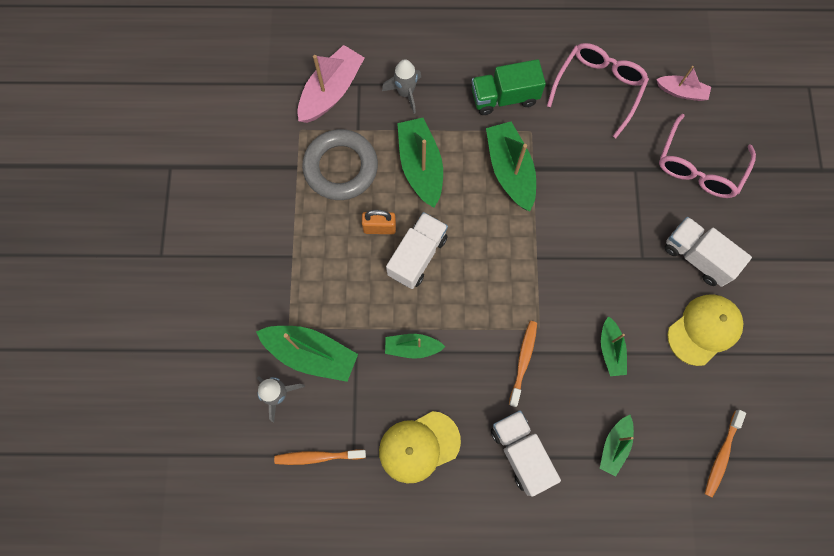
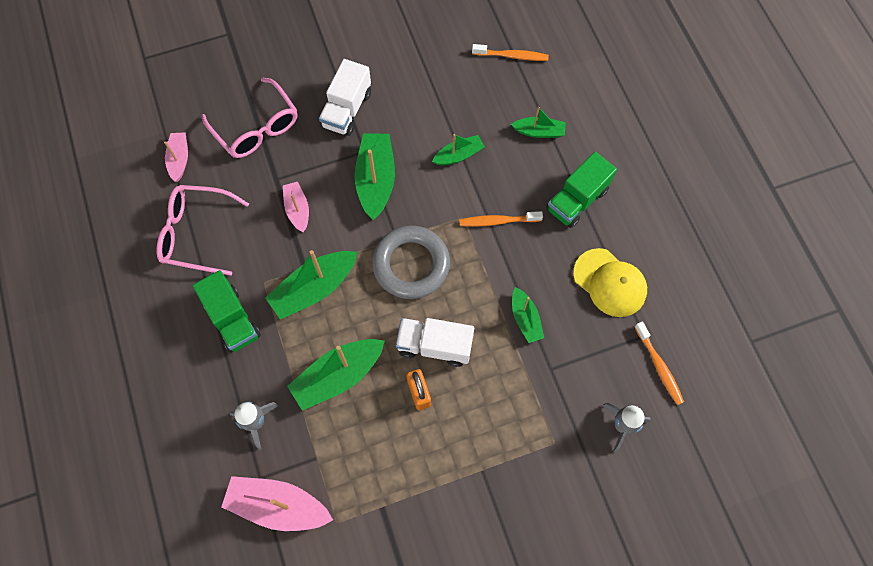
camera: 110 degrees left, 5 degrees down
(311, 354) = (571, 410): green boat -> green boat (376, 180)
(341, 167) = (366, 458): grey ring -> grey ring (411, 265)
(521, 453) = (577, 200): white truck -> green truck
(595, 179) = (297, 210): none -> pink boat
(699, 166) = (256, 127): pink glasses -> pink glasses turned 45 degrees clockwise
(704, 329) = (412, 90): yellow cap -> none

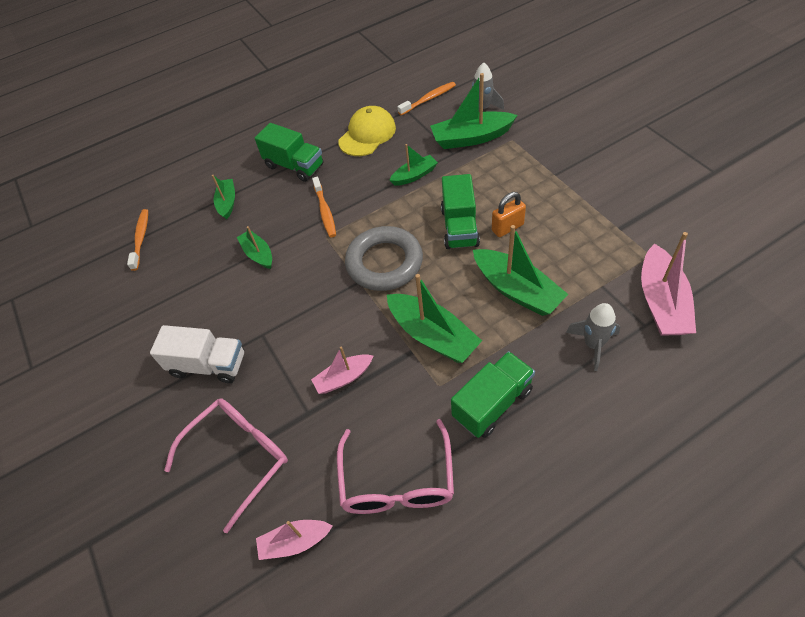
camera: 95 degrees left, 15 degrees down
(376, 180) = (296, 314): green boat -> green boat (471, 138)
(434, 346) = (459, 227): white truck -> green truck

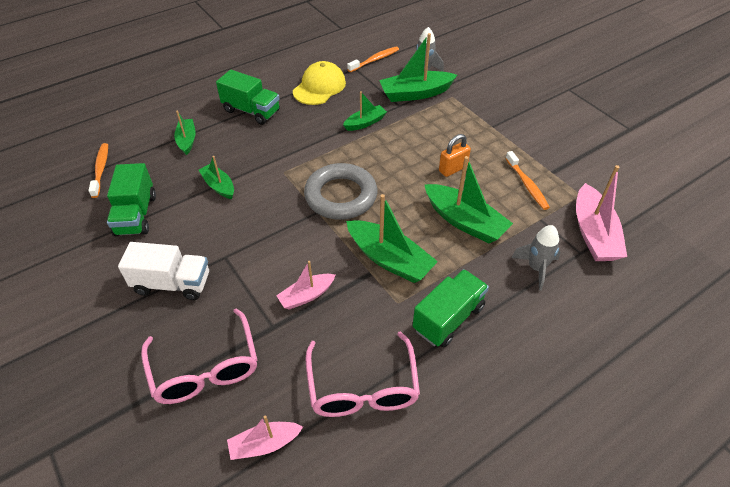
camera: 10 degrees left, 5 degrees down
(238, 457) = (205, 368): pink glasses -> pink glasses turned 120 degrees clockwise
(325, 211) = (282, 151): orange toothbrush -> orange toothbrush (527, 185)
(459, 227) = (409, 167): green truck -> green truck (136, 215)

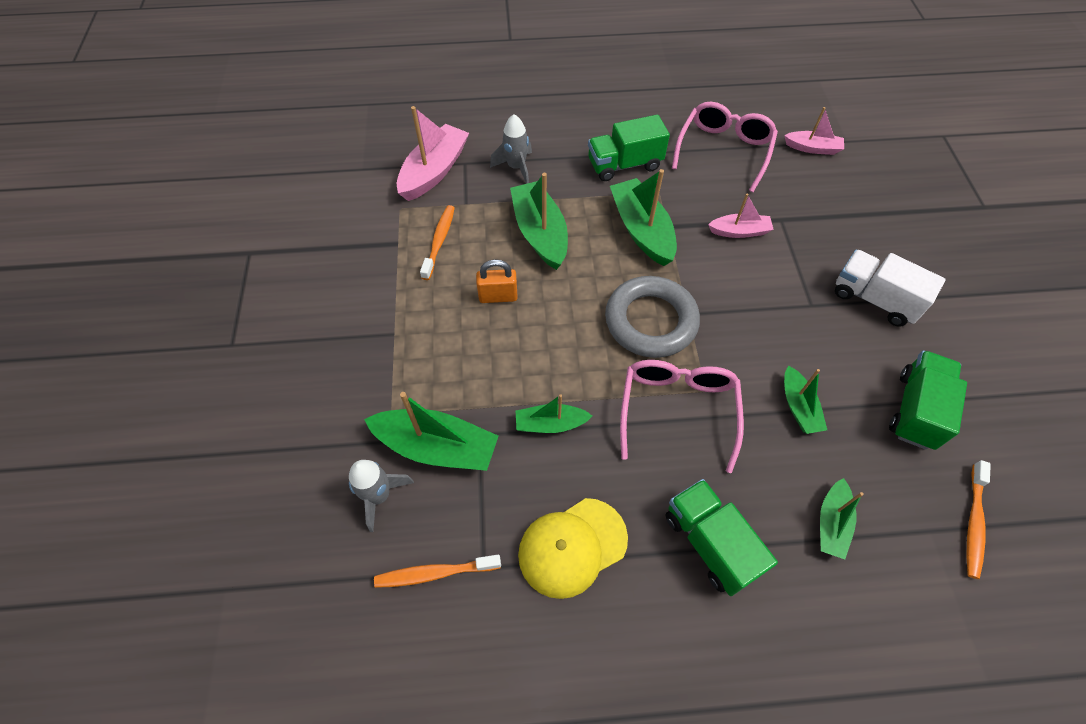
camera: 150 degrees left, 10 degrees up
(205, 368) = (850, 212): pink glasses -> pink glasses (677, 411)

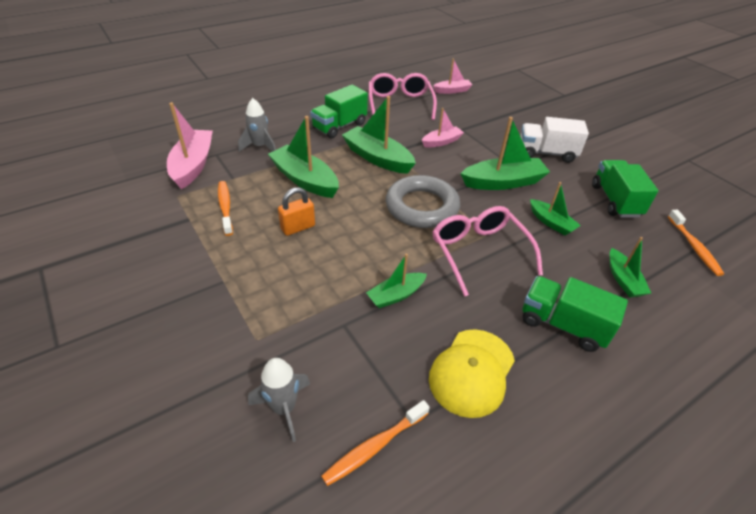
camera: 30 degrees left, 15 degrees down
(437, 447) = (313, 348): green boat -> green boat (503, 182)

